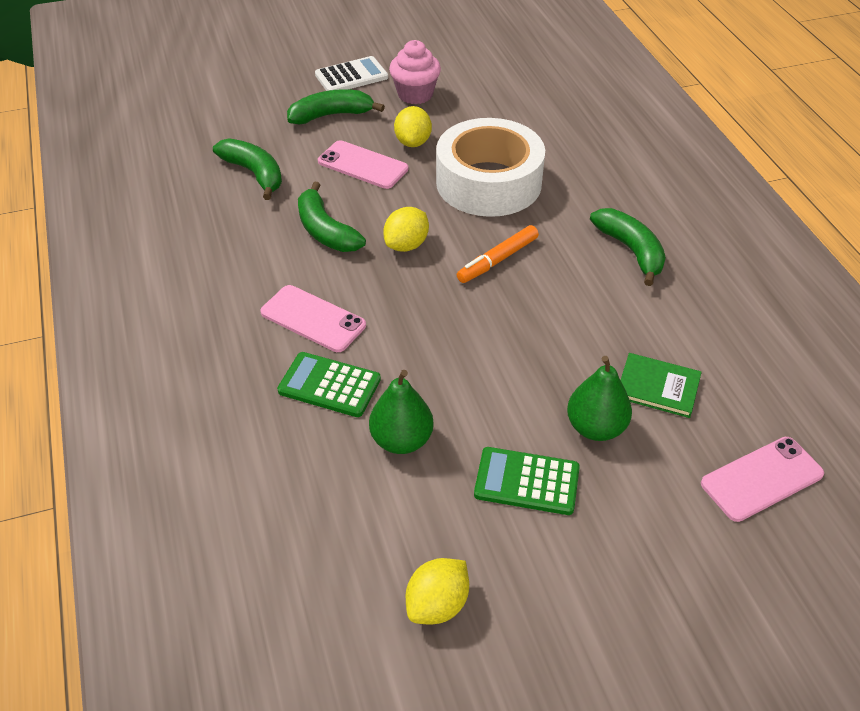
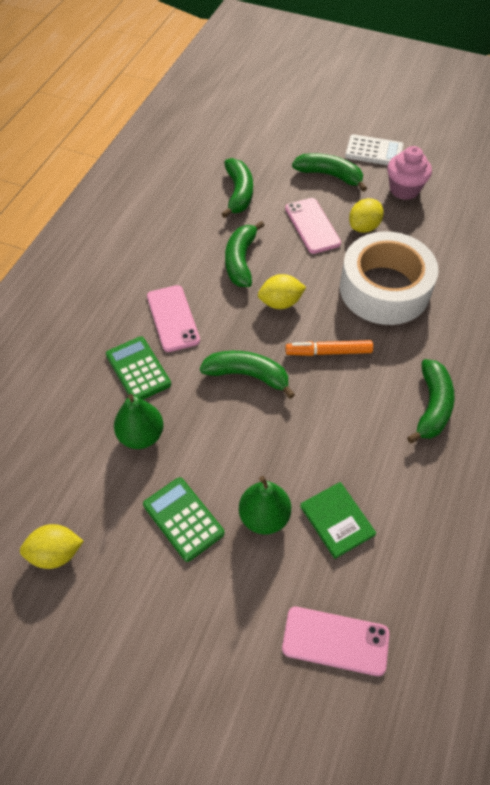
camera: 40 degrees right, 10 degrees up
(446, 323) = (247, 375): none -> green banana

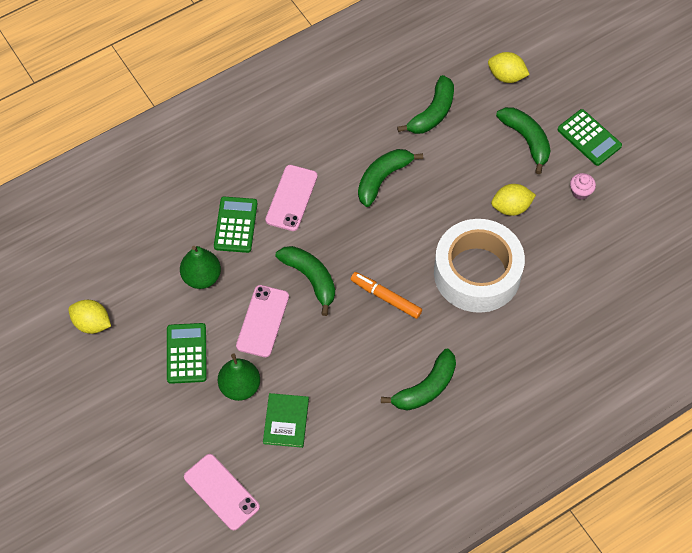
camera: 35 degrees right, 5 degrees up
(280, 302) = (384, 234): yellow lemon -> yellow lemon (506, 76)
(312, 226) = (468, 180): pink phone -> pink phone (262, 321)
(374, 151) = (589, 138): white calculator -> green calculator
(404, 189) = (580, 192): pink cupcake -> pink cupcake, size x0.57

